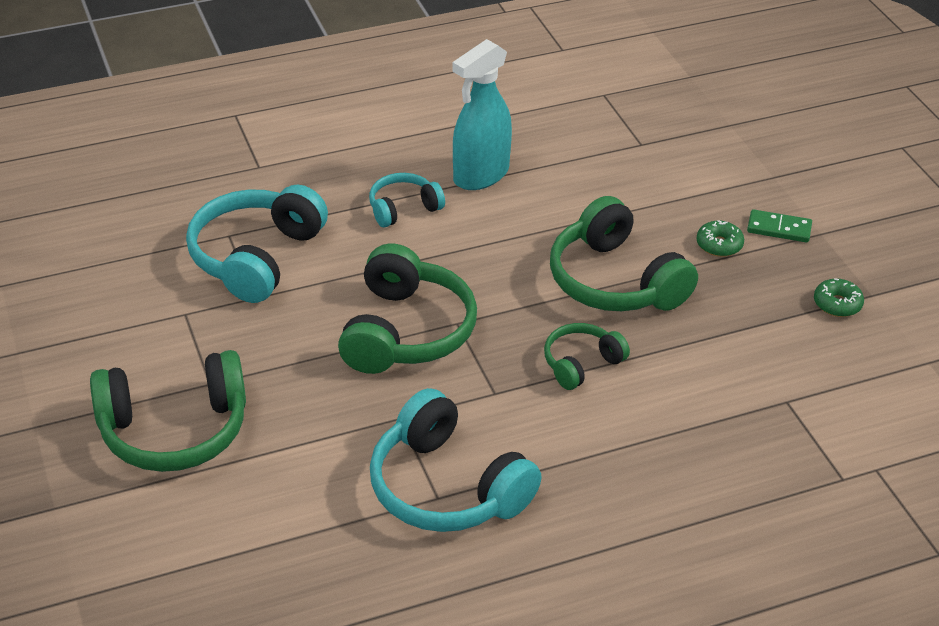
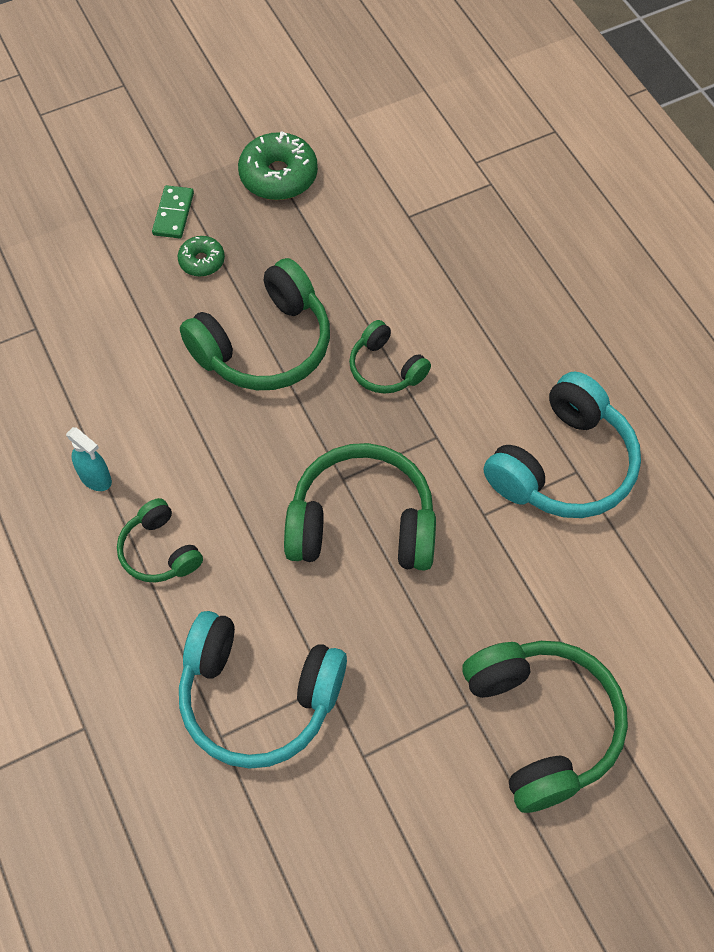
camera: 95 degrees left, 20 degrees up
(403, 208) = (159, 551): turquoise headphones -> green headphones
(480, 175) = (95, 478): turquoise spray bottle -> turquoise spray bottle, size x0.52
(837, 304) = (278, 176): green donut -> green donut, size x1.76

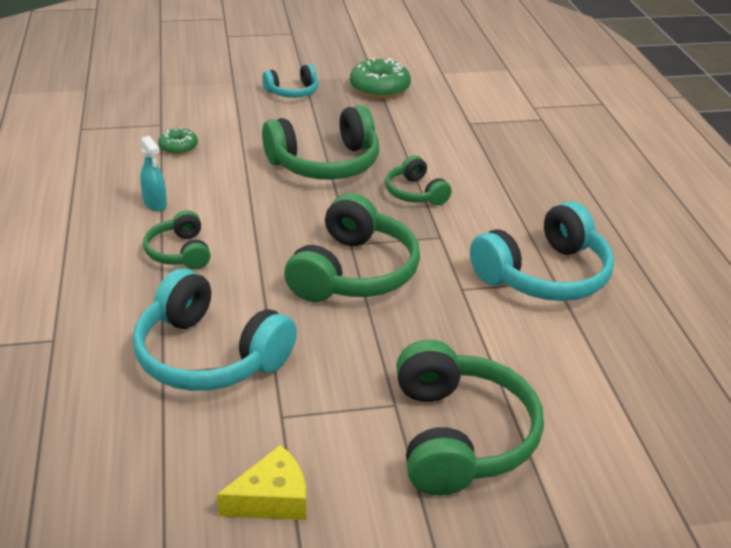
camera: 15 degrees right, 25 degrees down
(173, 214) = (293, 92): green domino -> turquoise headphones
(202, 261) = (301, 116): green donut -> green donut (178, 147)
(362, 523) = (354, 272): green headphones -> green headphones turned 90 degrees clockwise
(393, 861) = (272, 499): none -> yellow cheese

